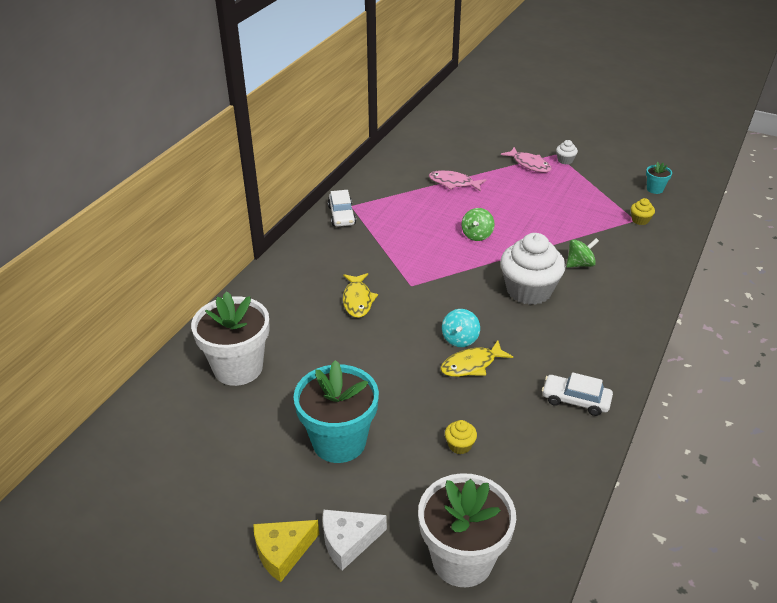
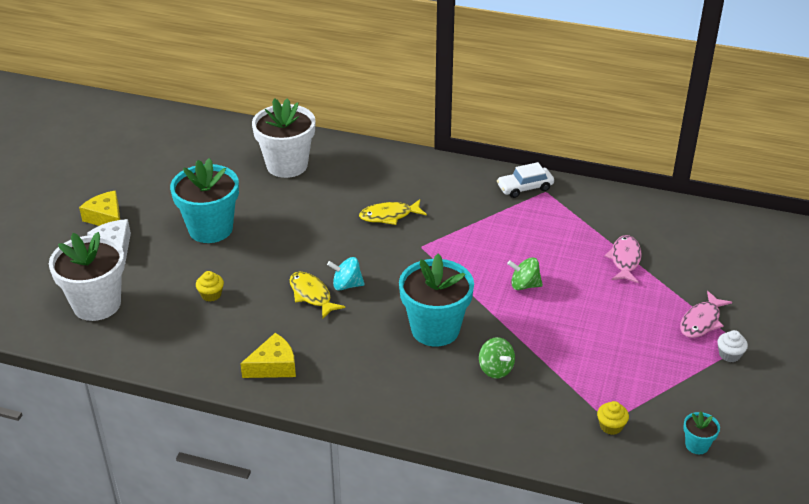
camera: 80 degrees right, 0 degrees up
(529, 290) = (435, 329): white cupcake -> turquoise flower pot
(575, 400) = (273, 366): white car -> yellow cheese

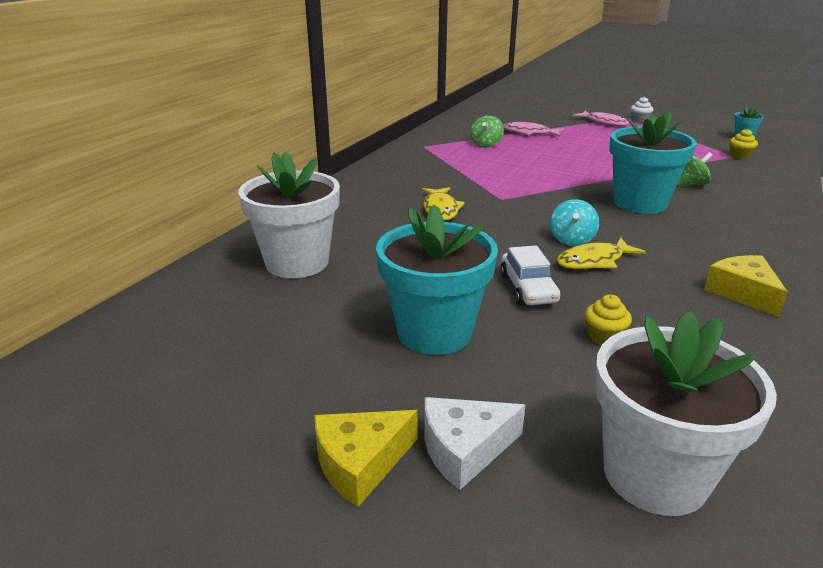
camera: 80 degrees left, 10 degrees down
(524, 285) = (565, 165): green spinning top -> green spinning top (486, 145)
(525, 187) = (414, 152): white car -> white car (528, 288)

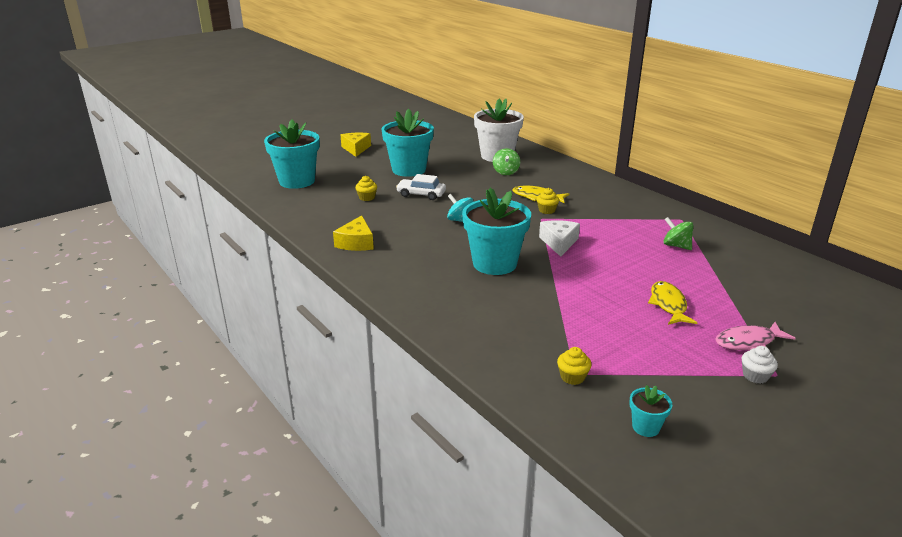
camera: 115 degrees right, 0 degrees up
(464, 449) = (343, 161): white cheese -> white cheese (559, 243)
(475, 199) = (547, 210): none -> yellow cupcake
(529, 133) = (711, 278): pink fish -> none
(593, 261) = (430, 218): yellow fish -> yellow fish (668, 304)
(655, 475) = (297, 181): white flower pot -> turquoise flower pot
(689, 185) = (514, 302): green spinning top -> green spinning top (506, 172)
(743, 293) = (356, 242): yellow cheese -> yellow cheese turned 90 degrees clockwise

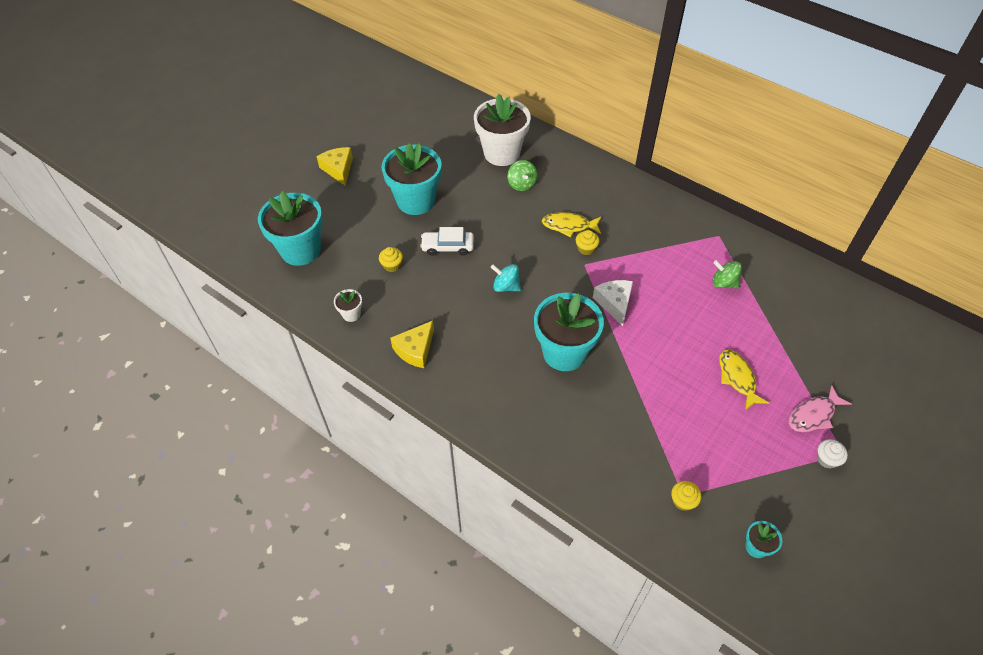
camera: 15 degrees left, 25 degrees up
(314, 217) = (351, 314): none -> white flower pot
(356, 242) = (415, 350): yellow cheese -> yellow cheese turned 45 degrees clockwise

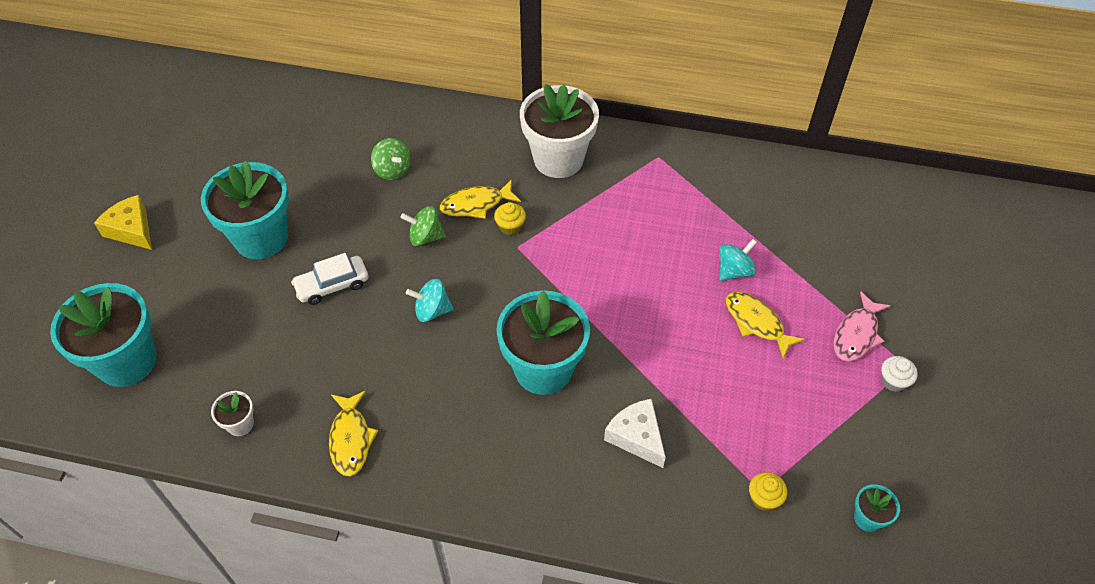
camera: 25 degrees left, 0 degrees up
(392, 265) = (267, 337): yellow cupcake -> none
(415, 350) = (351, 439): yellow cheese -> yellow fish
(501, 153) = (348, 137): white flower pot -> white flower pot (558, 159)
(614, 303) = (575, 283): white cheese -> white cheese (637, 437)
(724, 283) = (690, 212): green spinning top -> green spinning top (425, 237)
(738, 335) = (734, 271): none -> turquoise spinning top

